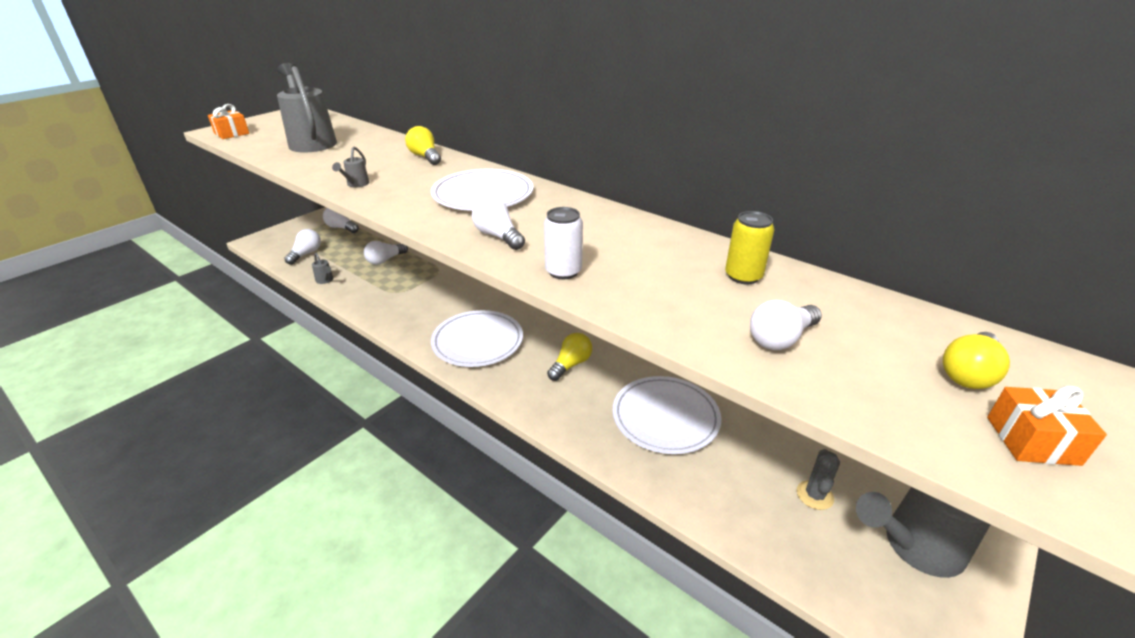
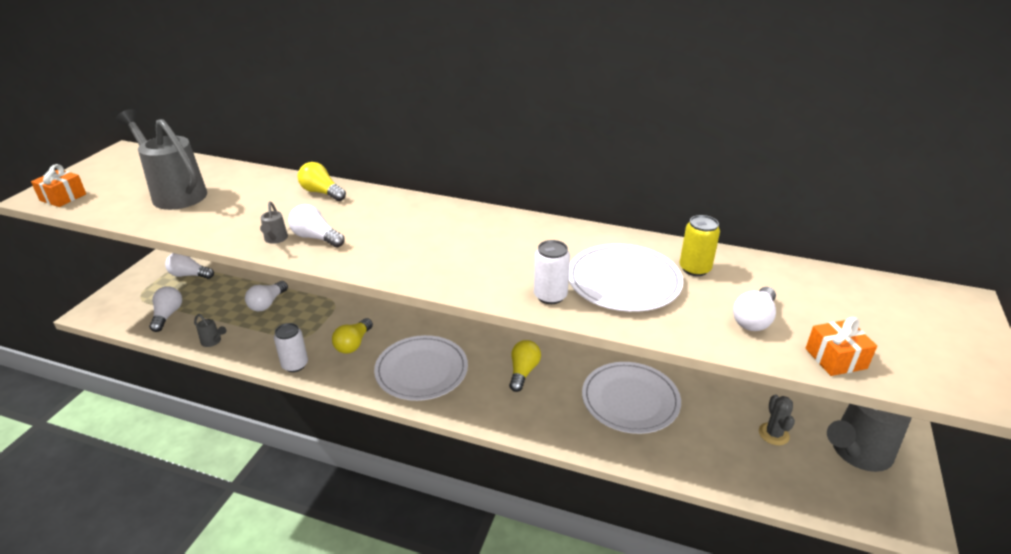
camera: 20 degrees left, 0 degrees up
(375, 312) = (295, 365): none -> white can
(483, 194) = (416, 228): white plate -> white plate (623, 281)
(498, 236) = (466, 272): white light bulb -> white light bulb (316, 238)
(968, 373) = (886, 317): yellow light bulb -> yellow light bulb (353, 344)
(1032, 440) = (945, 358): orange gift -> orange gift (835, 358)

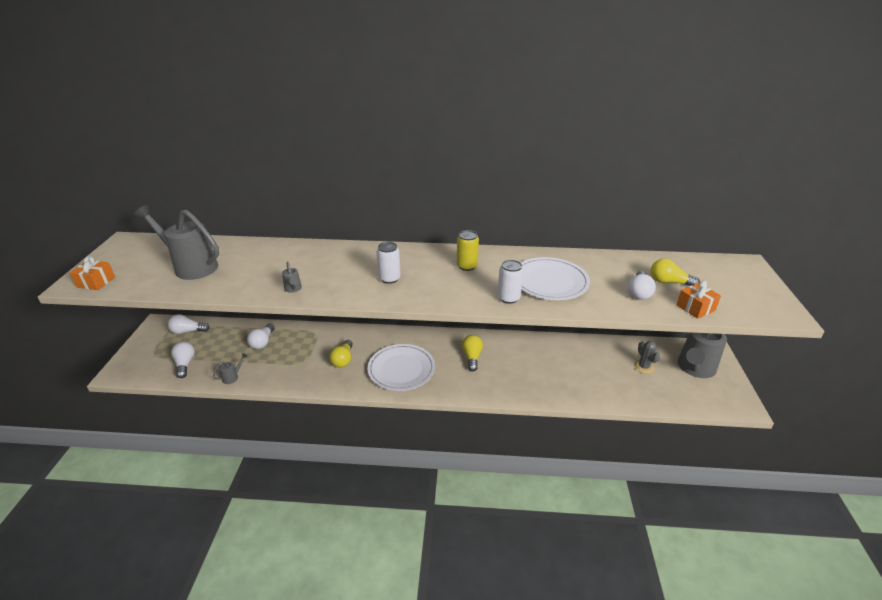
camera: 15 degrees left, 0 degrees up
(213, 341) = (232, 377): grey watering can -> grey watering can turned 60 degrees counterclockwise
(295, 365) = (306, 382): white can -> white can (389, 278)
(316, 238) = (323, 283): white light bulb -> none
(321, 192) = (308, 251): yellow light bulb -> yellow light bulb (669, 282)
(630, 400) = (549, 363): white plate -> none
(695, 269) = (589, 267): yellow can -> yellow can (467, 266)

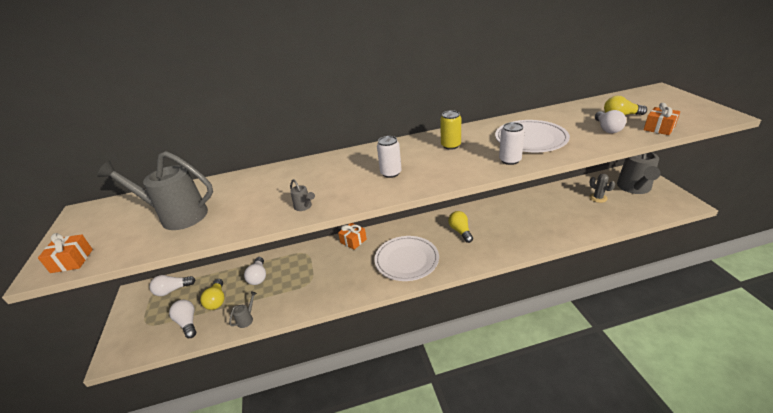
camera: 15 degrees left, 0 degrees up
(343, 360) = (347, 268): yellow light bulb -> yellow light bulb (217, 300)
(364, 335) = (353, 241): none -> orange gift

